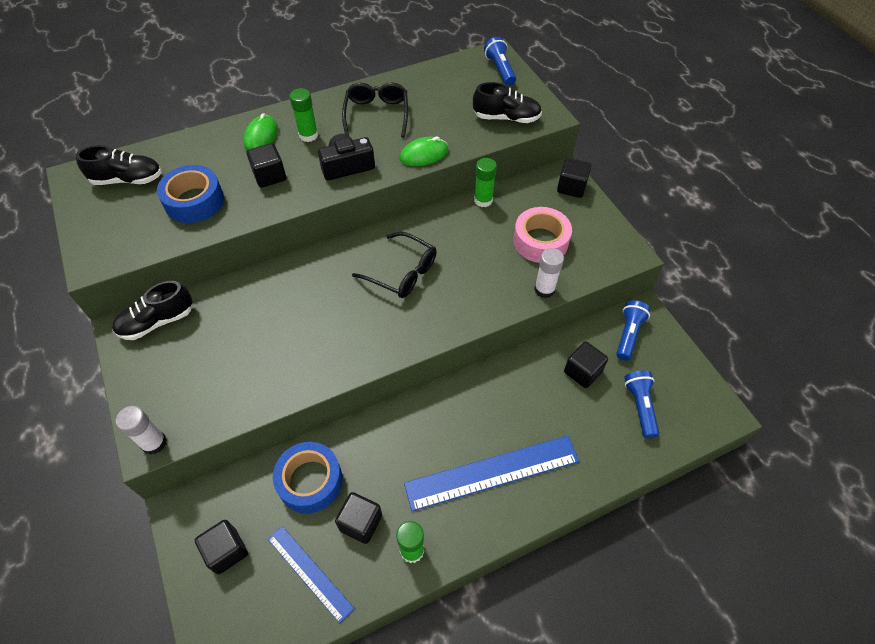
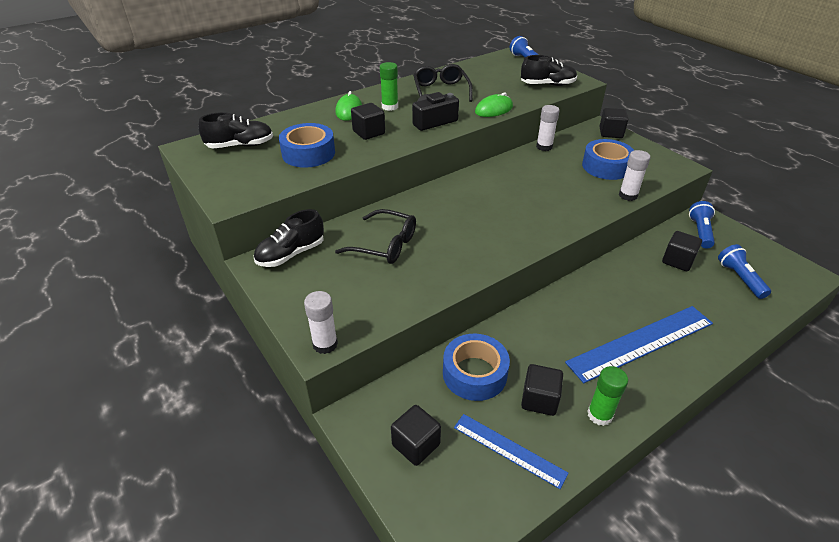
camera: 10 degrees left, 15 degrees down
(402, 272) = (501, 197): black glasses -> black glasses (385, 245)
(483, 200) = (544, 147): green glue stick -> white glue stick
(540, 241) = (606, 166): pink tape -> blue tape

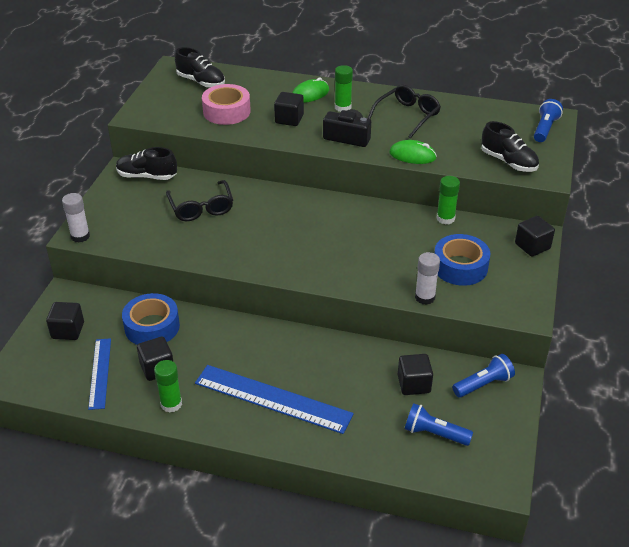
camera: 50 degrees right, 0 degrees up
(308, 153) = (226, 111): blue tape -> pink tape
(544, 147) = (445, 218): white glue stick -> green glue stick
(739, 278) = (434, 434): blue flashlight -> blue flashlight turned 105 degrees counterclockwise

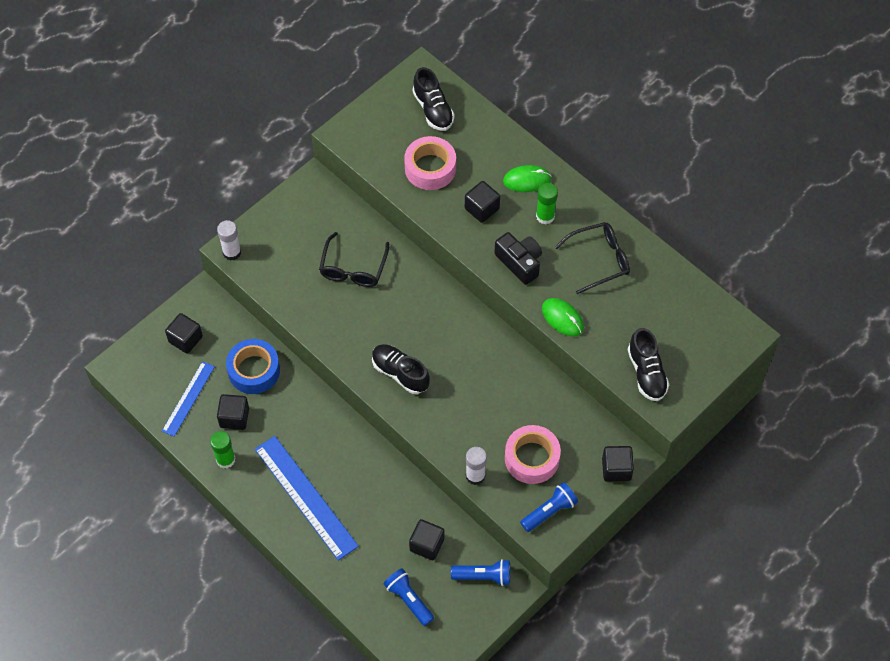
camera: 30 degrees right, 20 degrees up
(147, 176) = (329, 201): black shoe -> black shoe (400, 373)
(445, 218) = (563, 394): green glue stick -> none
(460, 267) = (532, 458): blue tape -> pink tape
(545, 129) = (721, 346): blue flashlight -> blue flashlight (549, 511)

